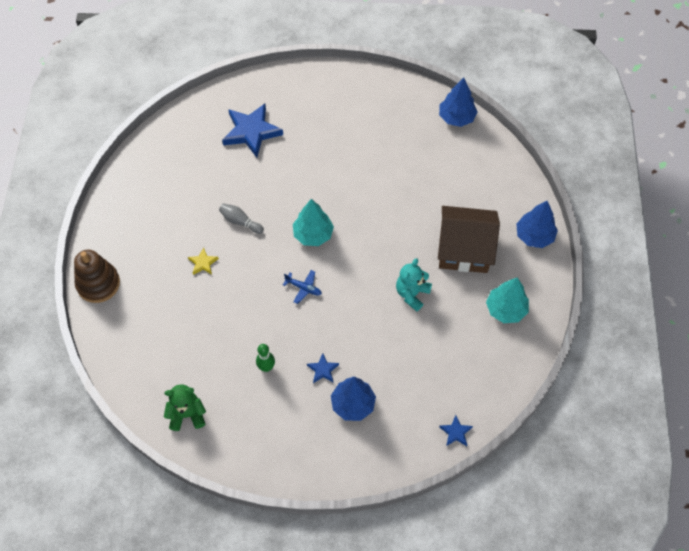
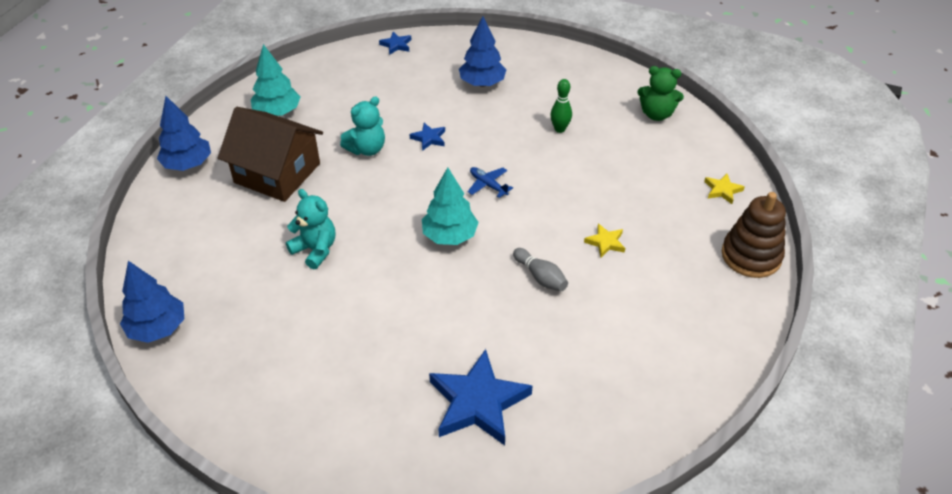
camera: 160 degrees left, 15 degrees down
(122, 341) = (722, 190): none -> yellow star
(323, 370) = (500, 113): blue star -> blue star (429, 138)
(397, 196) = (315, 250): none -> turquoise teddy bear

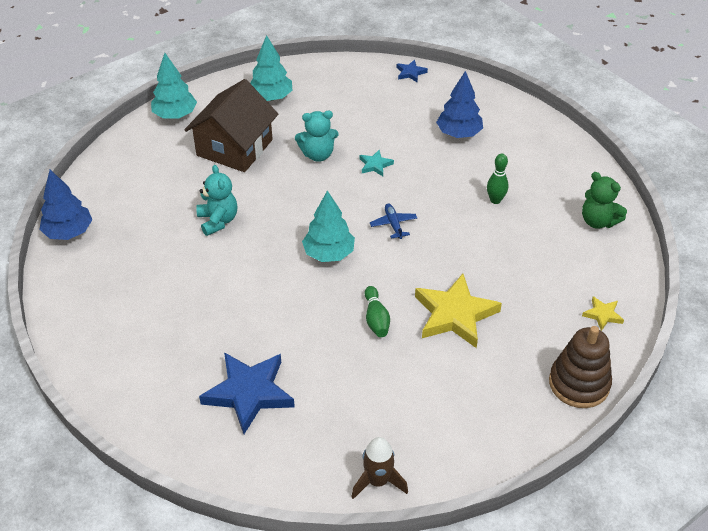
camera: 30 degrees right, 0 degrees up
(188, 164) = (175, 115): blue tree -> turquoise tree
(277, 173) = (234, 147): brown house -> brown house turned 60 degrees clockwise
(429, 138) = (375, 165): blue star -> turquoise star
(540, 277) = (376, 319): grey bowling pin -> green bowling pin
(605, 242) = (455, 314): yellow star -> yellow star, size x2.15
(660, 424) = (378, 481): none -> brown rocket

